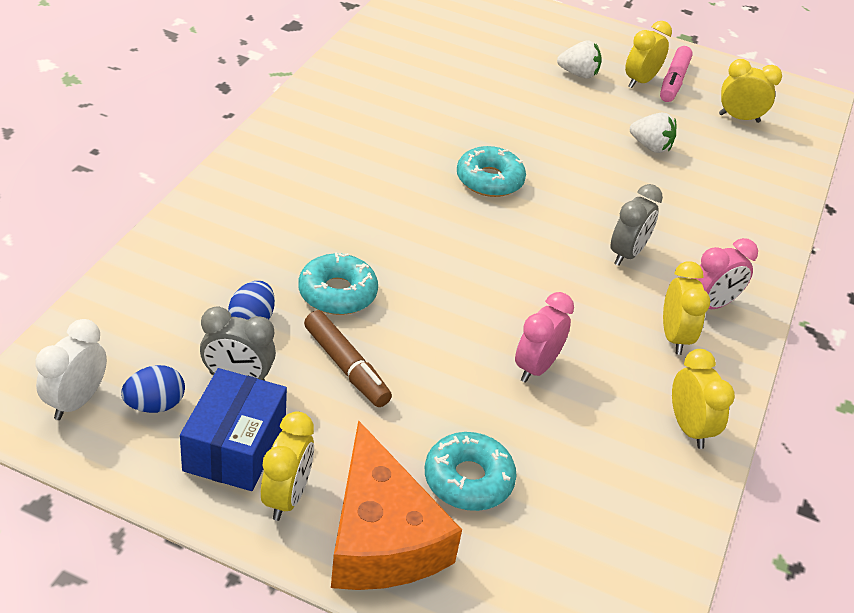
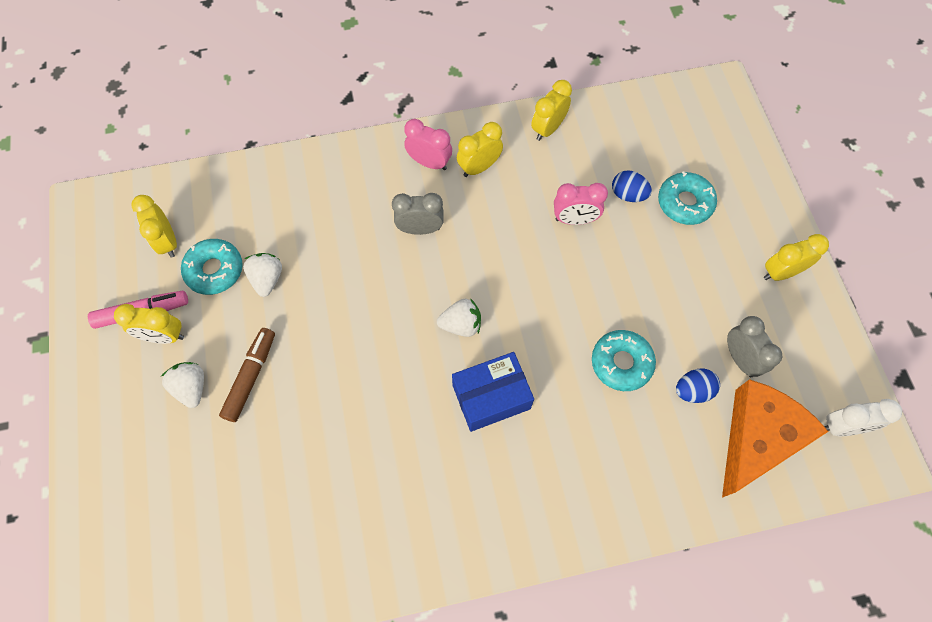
camera: 120 degrees left, 25 degrees up
(155, 405) = (800, 384): blue egg -> blue egg (628, 194)
(234, 446) = (780, 321): blue box -> blue box (491, 397)
(346, 366) = (673, 312): brown marker -> brown marker (250, 377)
(381, 536) = (756, 216): orange cheese -> orange cheese (757, 438)
(489, 180) = (412, 356): turquoise donut -> turquoise donut (214, 270)
(491, 221) = (461, 324): none -> white strawberry

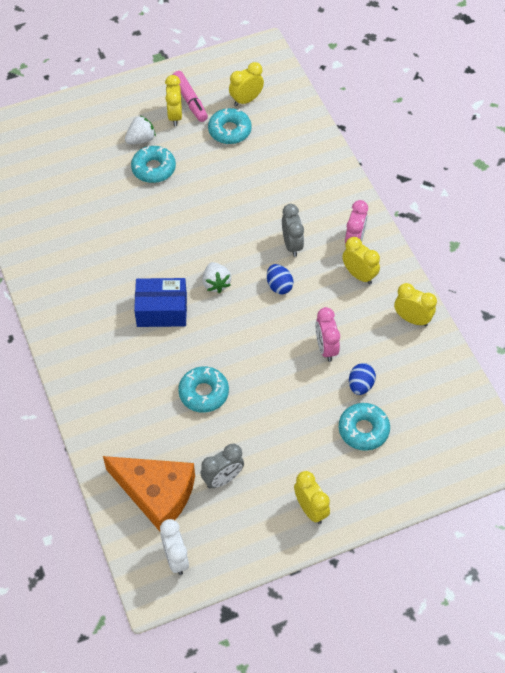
camera: 80 degrees right, 10 degrees down
(250, 377) = (153, 169): brown marker -> turquoise donut
(267, 279) = (229, 161): white strawberry -> none
(491, 397) = (162, 310): blue box -> blue box turned 60 degrees counterclockwise
(692, 390) = (189, 445): blue egg -> blue egg (279, 286)

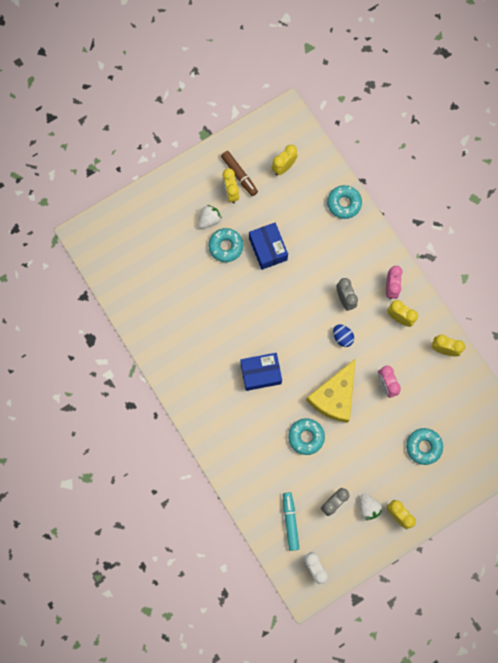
camera: 10 degrees left, 20 degrees up
(156, 493) = (290, 521): orange cheese -> turquoise marker
(190, 100) = (239, 175): pink marker -> brown marker
(206, 178) = (268, 249): none -> blue box
(216, 283) = (295, 343): white strawberry -> white strawberry (368, 507)
(229, 131) = (277, 200): turquoise donut -> turquoise donut (344, 203)
(253, 351) = (334, 396): none -> yellow cheese
(360, 385) = (415, 411): blue egg -> none

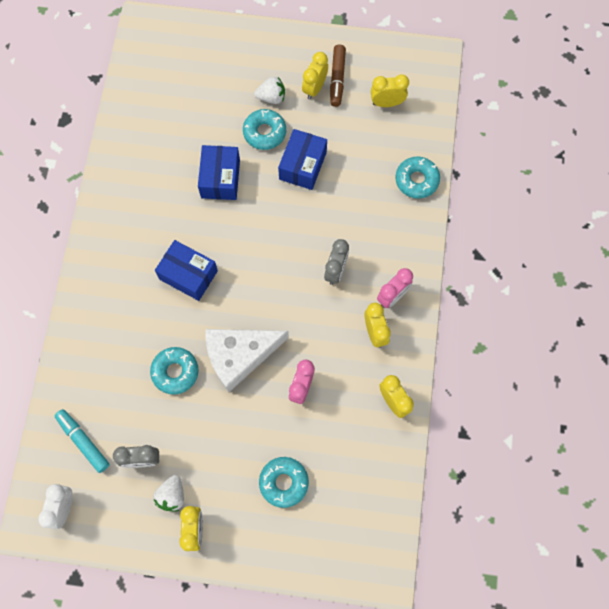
camera: 40 degrees right, 5 degrees down
(225, 298) = (220, 178): none -> blue box
(290, 521) = (83, 441): turquoise marker -> turquoise marker turned 75 degrees counterclockwise
(334, 396) = (239, 356): yellow cheese -> white cheese
(342, 337) = (299, 305): blue egg -> none

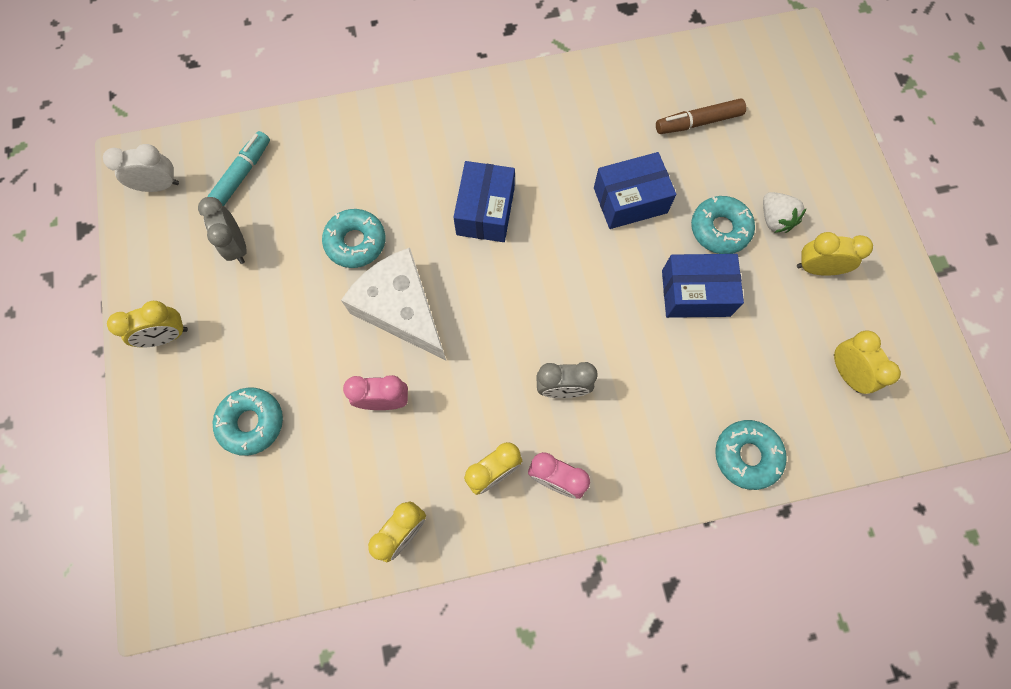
camera: 70 degrees right, 0 degrees up
(172, 495) = (202, 295): white strawberry -> none
(337, 79) = (847, 293): brown marker -> brown marker (698, 122)

